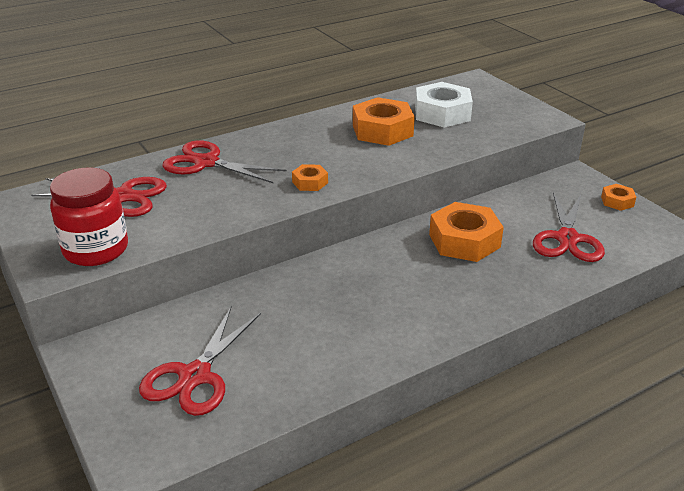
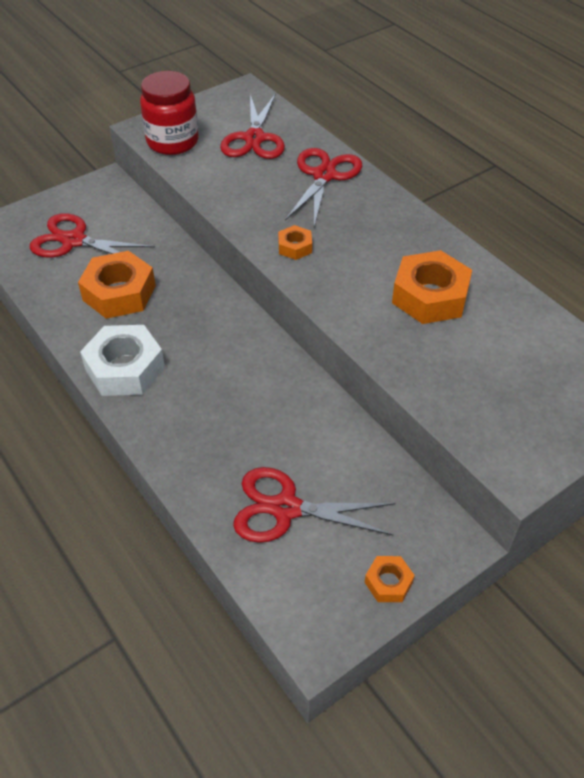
camera: 85 degrees right, 15 degrees up
(442, 113) = (497, 352): white nut -> white nut (125, 368)
(464, 241) = (271, 407): orange nut -> orange nut (119, 293)

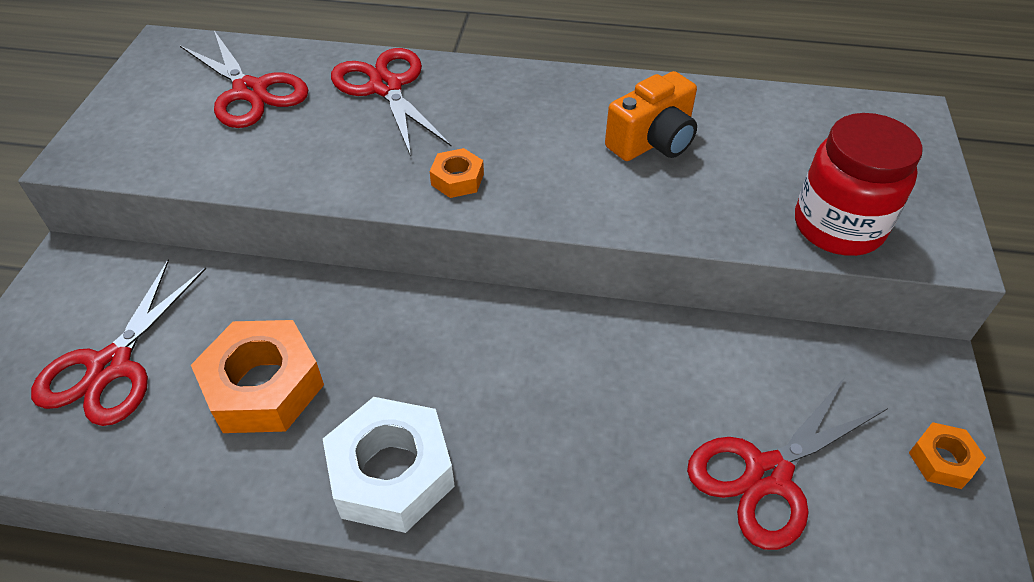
camera: 45 degrees left, 0 degrees up
(74, 241) = (111, 366): red scissors -> red scissors turned 45 degrees counterclockwise
(172, 142) = (144, 150): red jar -> red jar (838, 227)
(430, 296) = (652, 142): orange nut -> orange camera

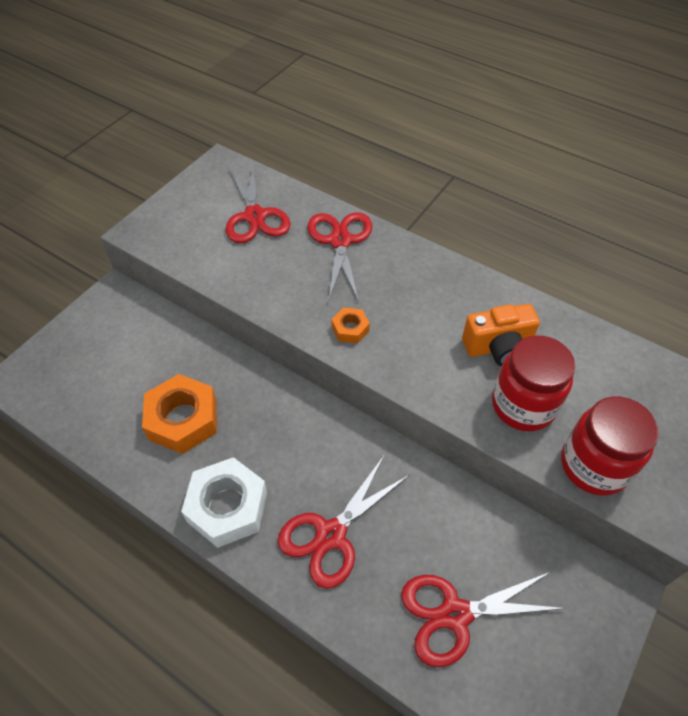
camera: 25 degrees right, 5 degrees up
(111, 366) = (109, 372): red scissors -> red scissors (331, 535)
(720, 192) = (523, 405): none -> red jar
(942, 460) = (584, 661): orange nut -> none

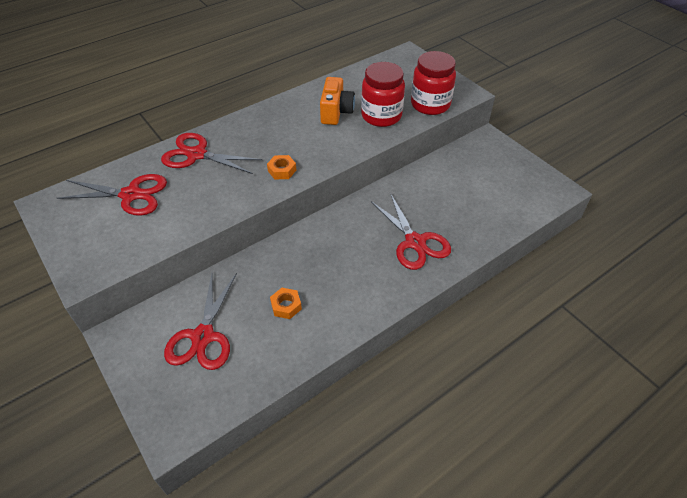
camera: 70 degrees left, 5 degrees down
(183, 419) = (286, 306): orange nut -> orange nut, size x0.50
(227, 507) = (373, 292): white nut -> none
(455, 614) = (482, 201): red scissors -> red scissors (203, 336)

